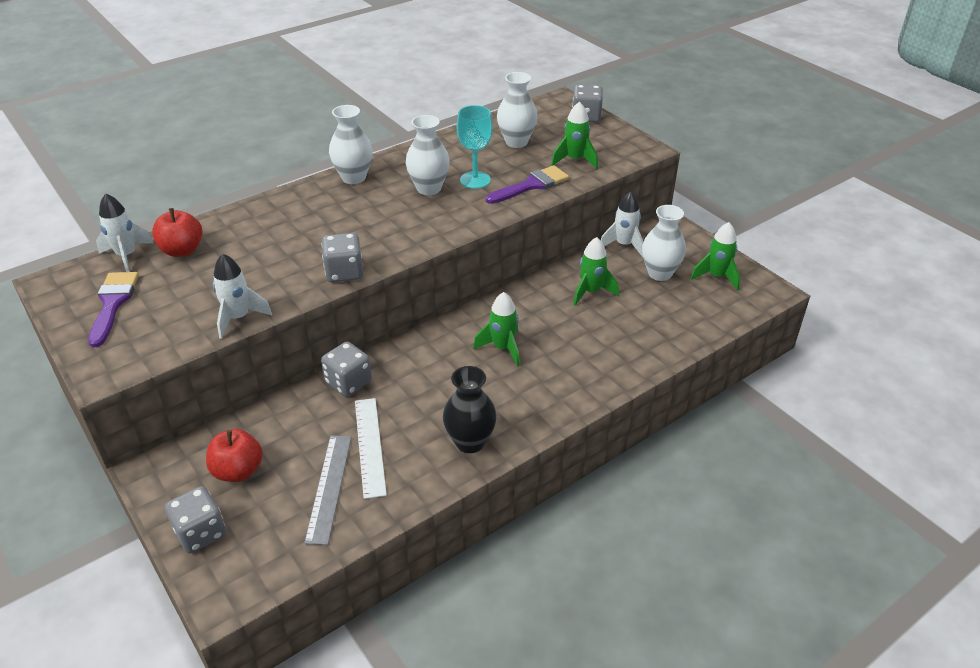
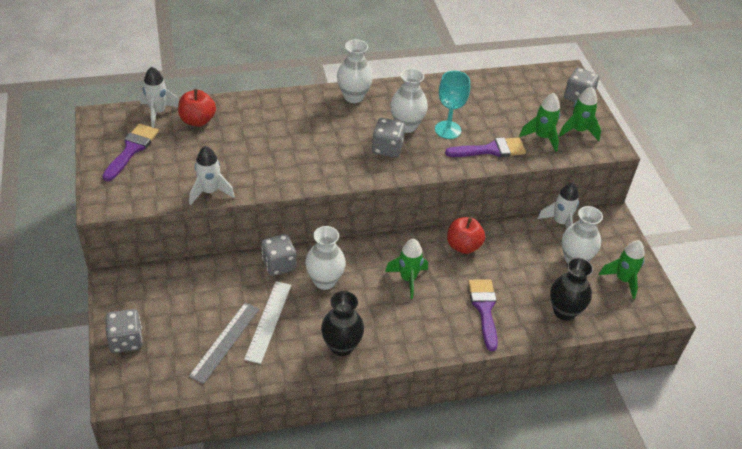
camera: 20 degrees right, 5 degrees up
(238, 471) = (170, 304): red apple -> red apple (463, 246)
(344, 272) = (303, 180): grey dice -> grey dice (387, 148)
(516, 142) = (503, 104): white vase -> white vase (324, 281)
(591, 292) = (506, 256): green rocket -> green rocket (578, 131)
(600, 349) = (484, 309): none -> purple brush
(681, 324) = (564, 311): none -> black vase

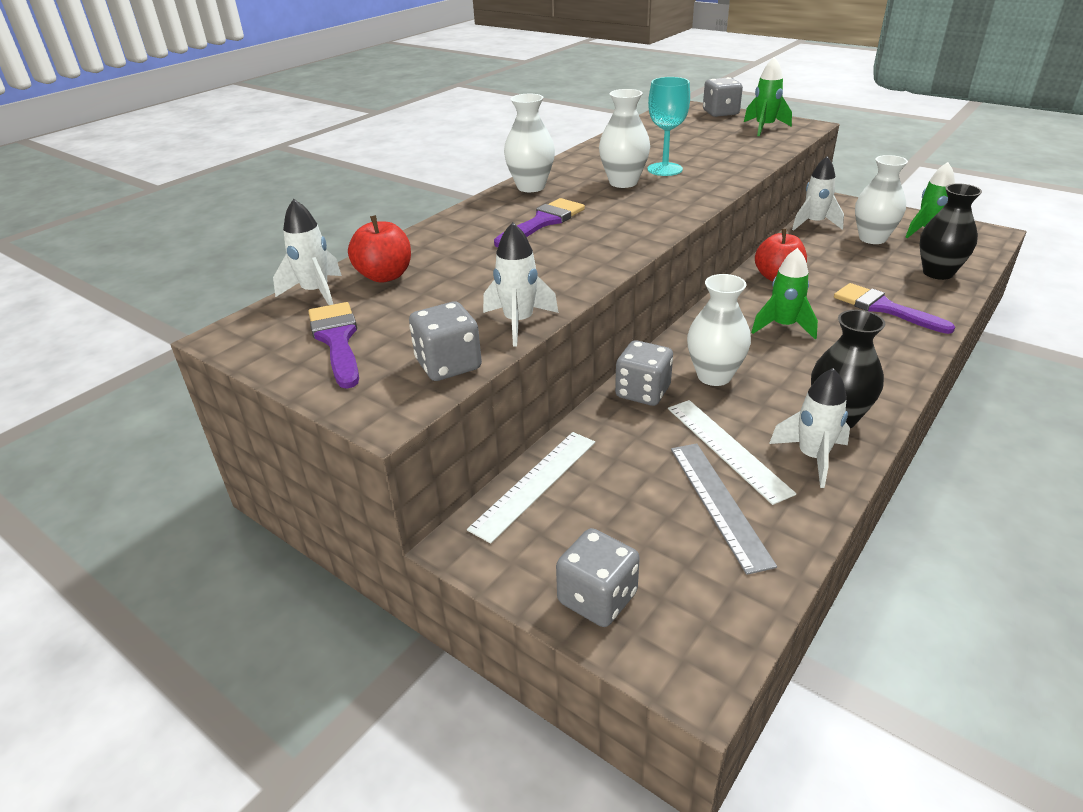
camera: 35 degrees left, 10 degrees down
(170, 275) = (535, 484): none -> white ruler
(296, 354) = (812, 457): none -> white rocket
(387, 148) = (638, 203): grey dice -> grey dice (448, 365)
(491, 150) = (727, 164): purple brush -> purple brush (543, 222)
(542, 137) = (747, 142): green rocket -> none

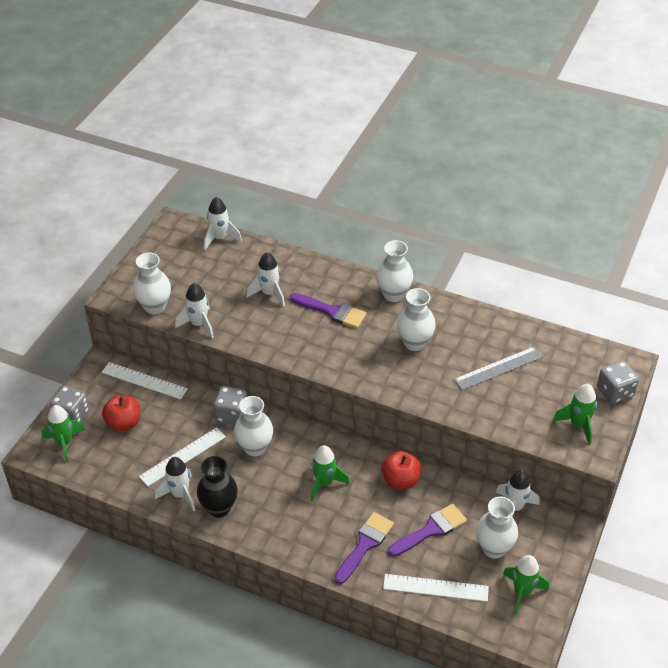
camera: 75 degrees right, 10 degrees up
(337, 340) = (173, 261): purple brush -> purple brush (431, 530)
(385, 276) = (244, 259): red apple -> red apple (124, 423)
(448, 365) = (155, 307): grey dice -> white vase
(479, 261) = (269, 293): none -> white rocket
(664, 169) = (449, 364): turquoise goblet -> none
(677, 614) = (64, 443): none -> green rocket
(719, 503) = (137, 455): grey ruler -> grey ruler (498, 368)
(938, 273) = (435, 587): black vase -> white ruler

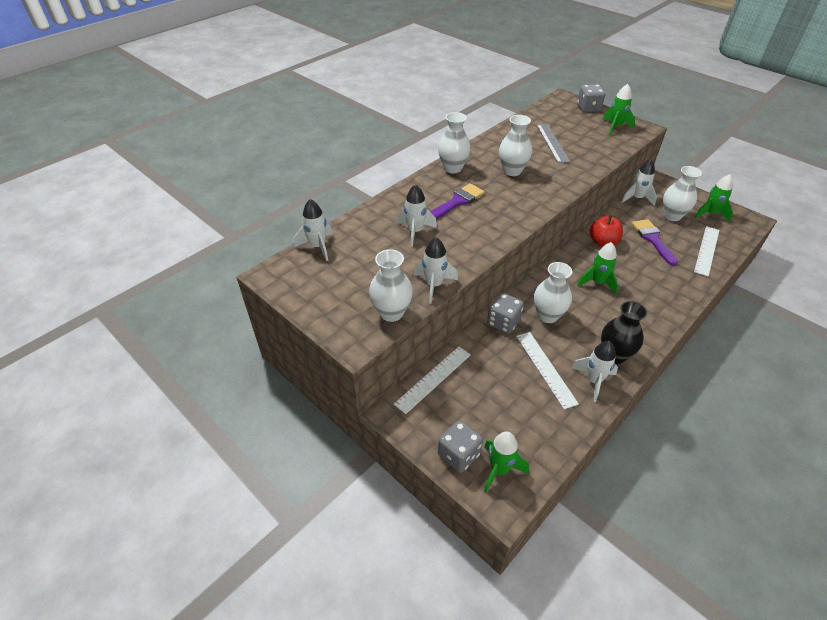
camera: 70 degrees left, 0 degrees up
(124, 423) = (487, 408): red apple -> none
(365, 544) = (664, 275): purple brush -> none

